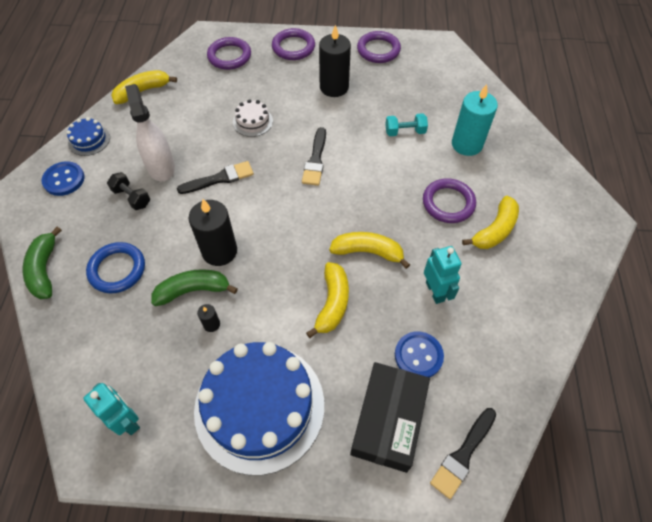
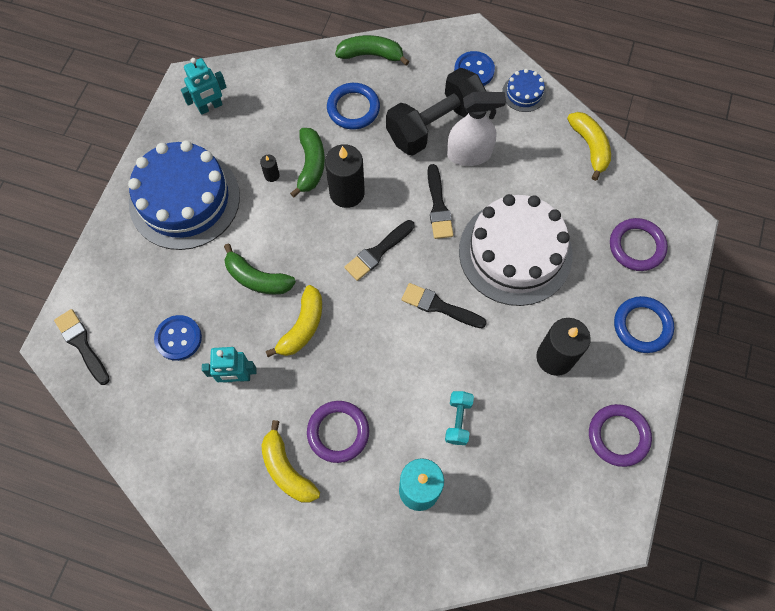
camera: 105 degrees right, 10 degrees up
(132, 197) = (435, 125): black dumbbell -> black dumbbell, size x2.22
(253, 121) = (515, 252): white cake -> white cake, size x2.37
(277, 212) = (378, 252): none -> black brush
(293, 47) = (642, 326): purple ring -> blue ring
(332, 303) = (257, 278): yellow banana -> green banana
(388, 420) = (133, 295): black box -> none

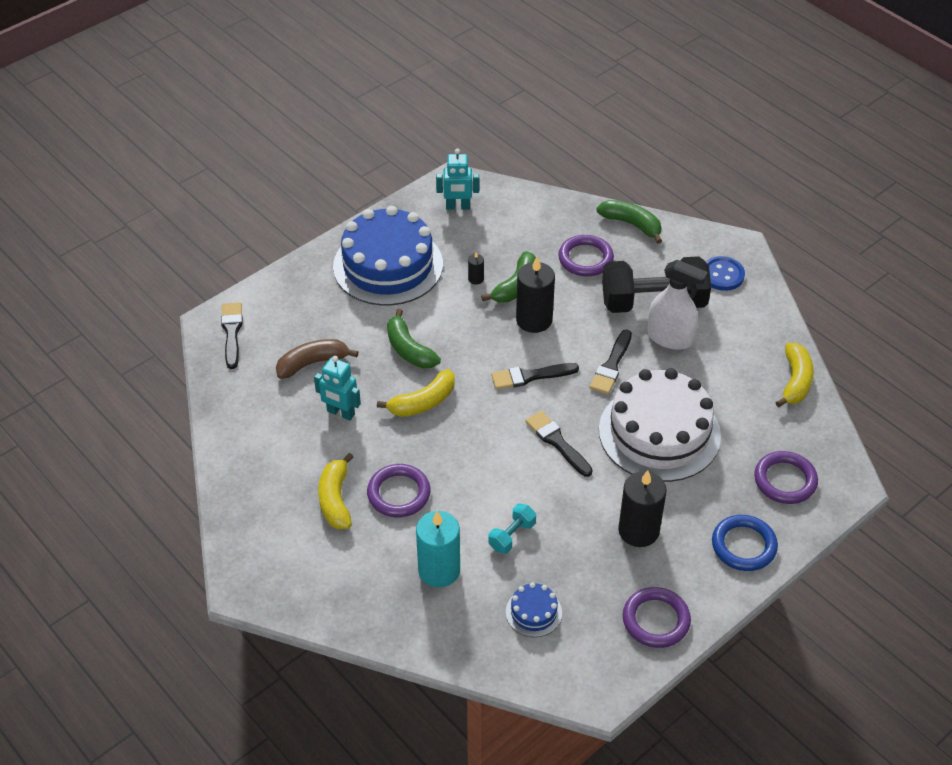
camera: 30 degrees right, 20 degrees down
(178, 338) = (312, 363): blue button -> brown banana
(353, 108) = (585, 259): blue ring -> purple ring
(524, 93) = (759, 312): blue cake -> blue cake (533, 612)

